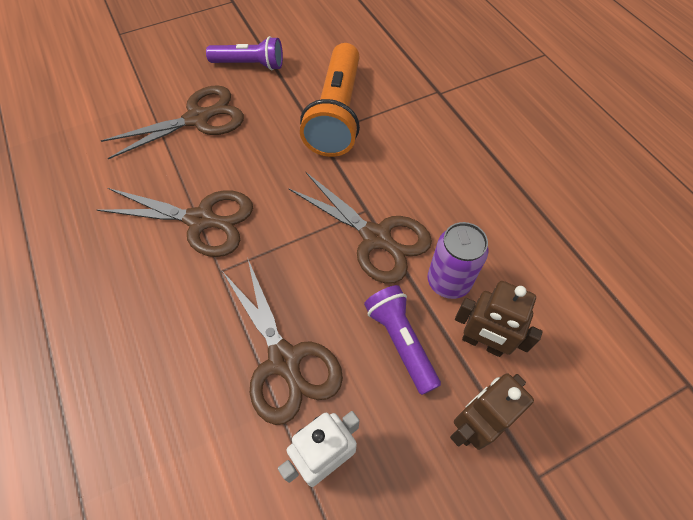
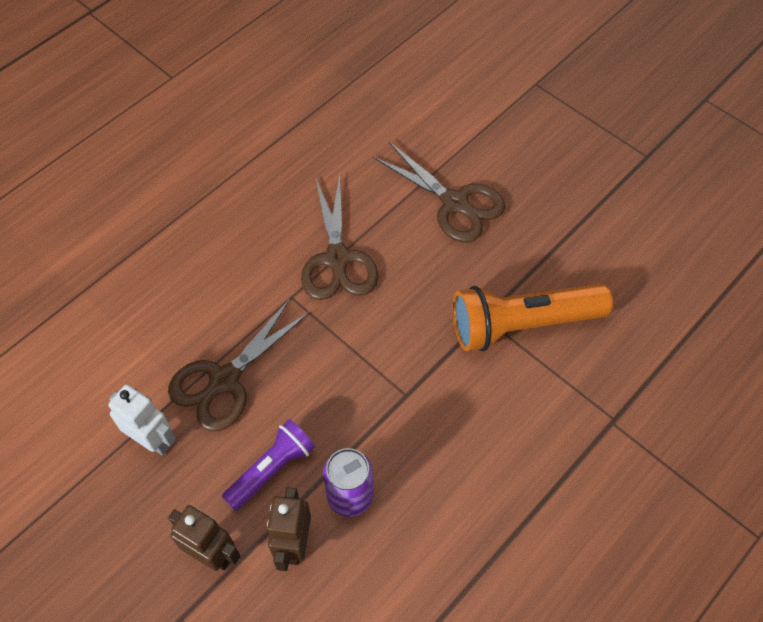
camera: 70 degrees right, 0 degrees up
(250, 65) = (553, 215): purple flashlight -> none
(377, 238) = (376, 415): brown scissors -> none

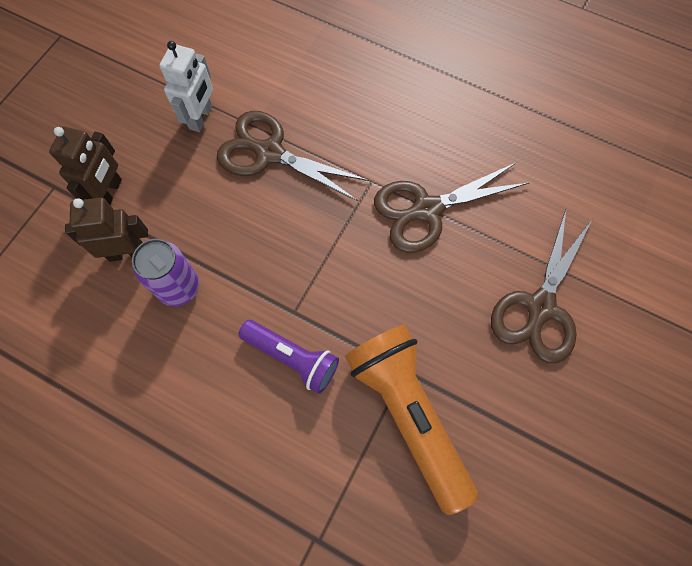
camera: 75 degrees right, 10 degrees up
(272, 469) = (192, 215): purple flashlight -> purple flashlight (292, 358)

